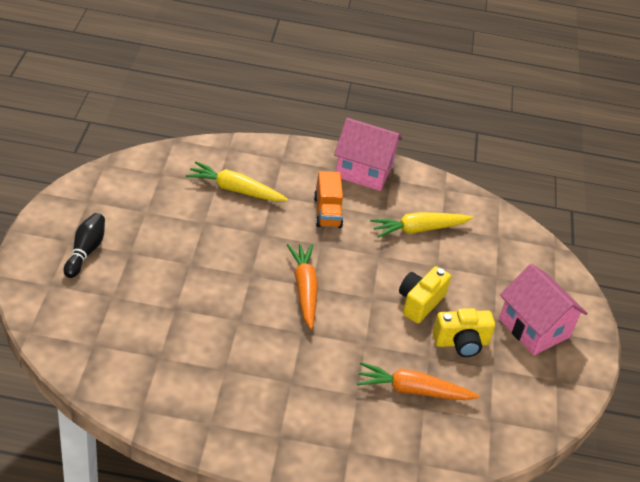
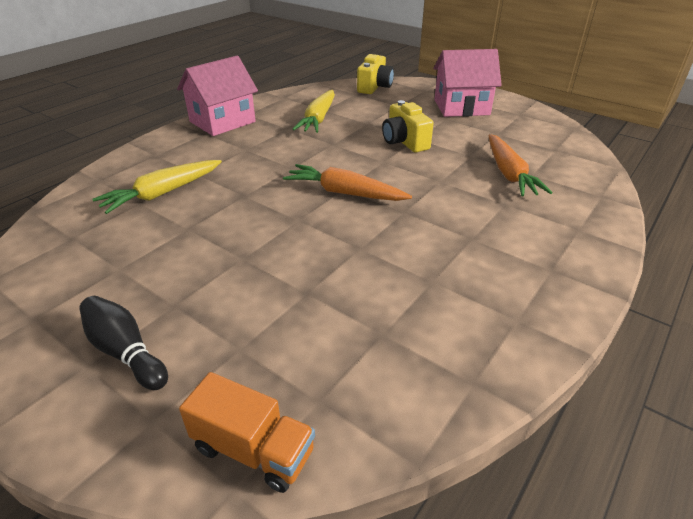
camera: 55 degrees left, 5 degrees down
(327, 212) = (253, 152): orange truck -> orange truck (253, 450)
(413, 390) = (509, 174): orange carrot -> orange carrot turned 45 degrees counterclockwise
(461, 343) = (462, 137): yellow camera -> yellow camera (374, 87)

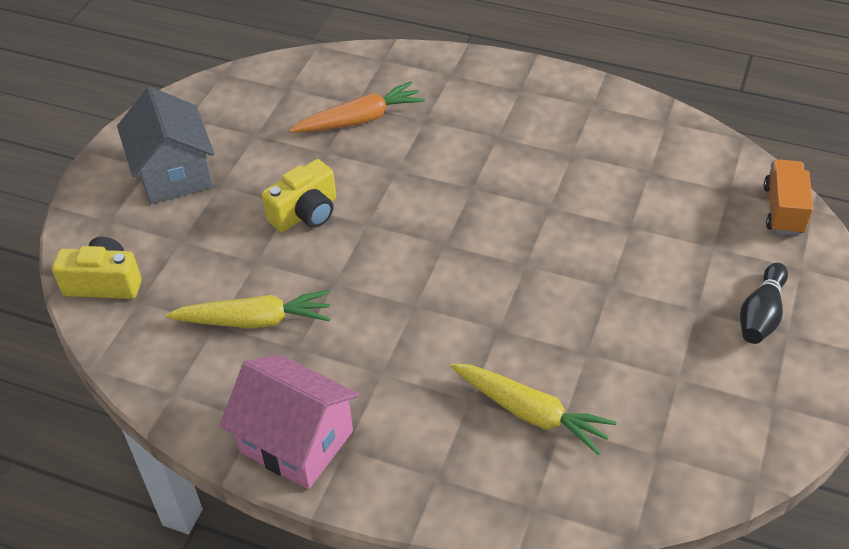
camera: 105 degrees left, 10 degrees up
(344, 193) = (455, 240): orange carrot -> none
(461, 107) = (174, 173): pink house -> grey house

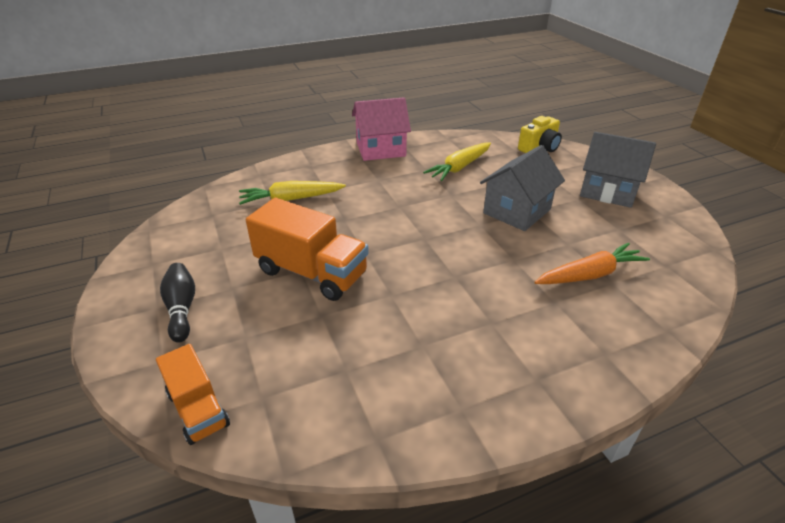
camera: 135 degrees right, 10 degrees down
(305, 213) = (517, 211): yellow camera -> grey house
(359, 119) = (589, 274): orange carrot -> orange carrot turned 135 degrees counterclockwise
(601, 276) = (311, 273): none -> orange truck

